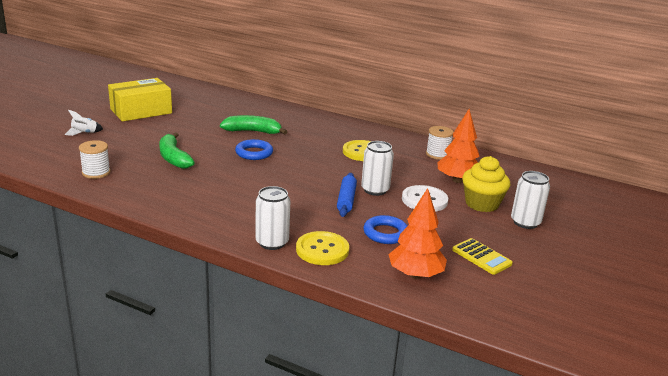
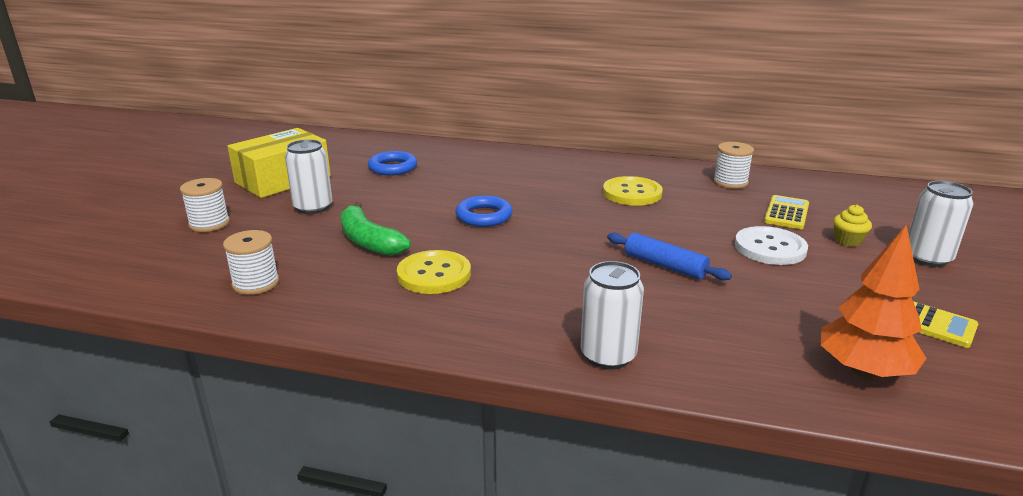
camera: 10 degrees left, 0 degrees up
(84, 133) = (209, 223): white rocket -> white spool
(253, 131) = (462, 186): green banana -> none
(322, 250) = (693, 354): yellow button -> yellow button (434, 274)
(346, 200) = (665, 265): blue rolling pin -> blue rolling pin turned 45 degrees counterclockwise
(375, 190) = (692, 244): white can -> white can (313, 207)
(385, 233) = (762, 308): blue ring -> blue ring (393, 168)
(457, 180) = (786, 213): orange tree -> yellow calculator
(482, 204) = (848, 241): yellow cupcake -> yellow cupcake, size x0.51

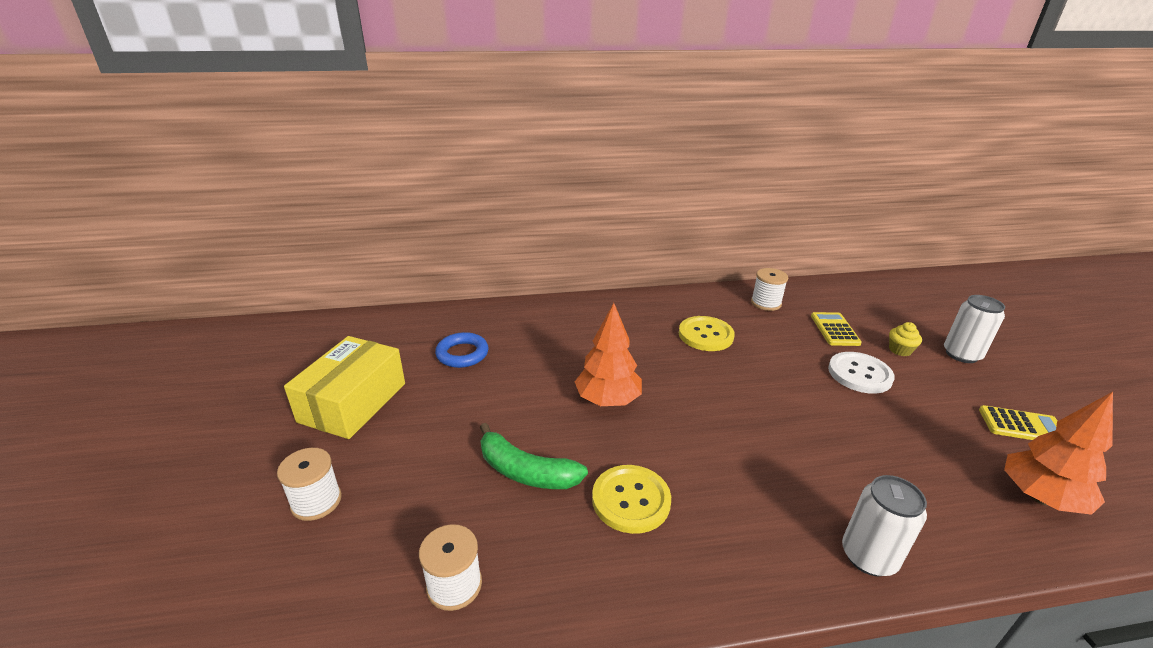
camera: 25 degrees left, 5 degrees up
(313, 207) = (423, 437): white can -> none
(484, 216) = (608, 400): blue ring -> orange tree
(665, 265) = (807, 420): blue rolling pin -> none

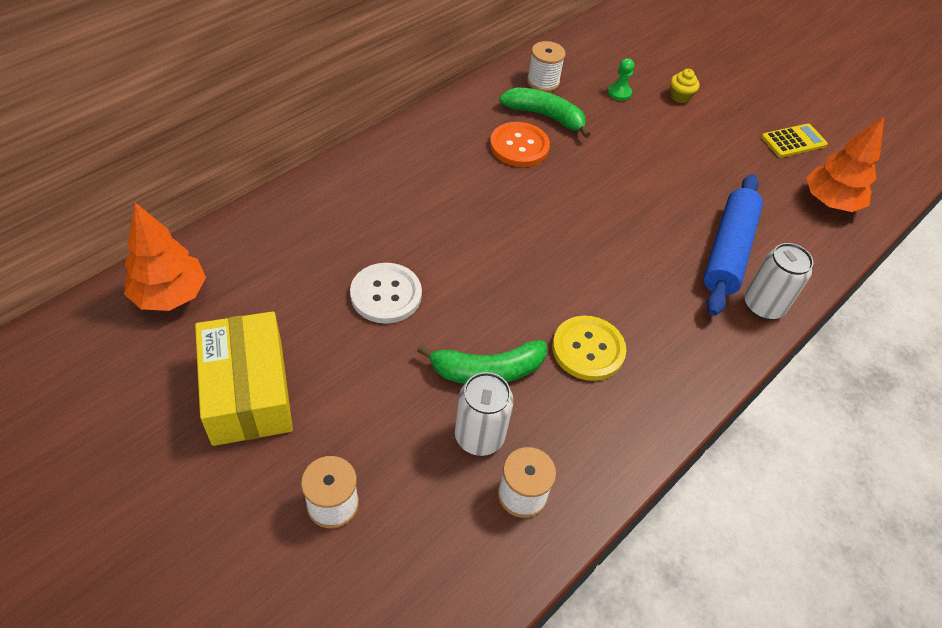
camera: 40 degrees left, 20 degrees up
(462, 354) = (304, 277): blue ring -> none
(608, 400) = (493, 263): orange tree -> orange tree (170, 295)
(705, 335) = (519, 146): yellow button -> orange button
(747, 324) = (545, 116): none -> green banana
(834, 329) = (619, 93): yellow calculator -> green pawn
(859, 374) = (666, 138): white button -> white button (386, 294)
(860, 487) = (728, 251): none -> blue rolling pin
(961, 354) = (724, 82): white can -> white can (479, 436)

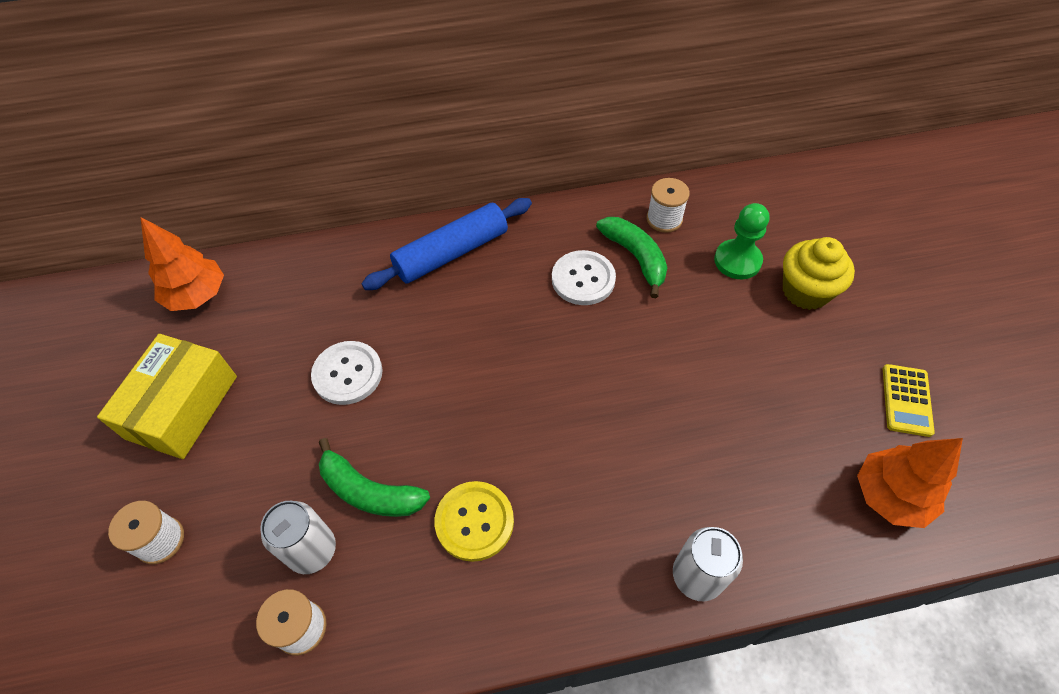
camera: 40 degrees right, 5 degrees up
(519, 146) = (583, 279): orange button -> white button
(619, 93) = (737, 261): green pawn -> green pawn, size x1.70
(680, 97) = (805, 291): yellow cupcake -> yellow cupcake, size x1.94
(728, 251) = (709, 493): blue rolling pin -> blue rolling pin (451, 253)
(793, 141) = (906, 400): yellow calculator -> yellow calculator turned 90 degrees clockwise

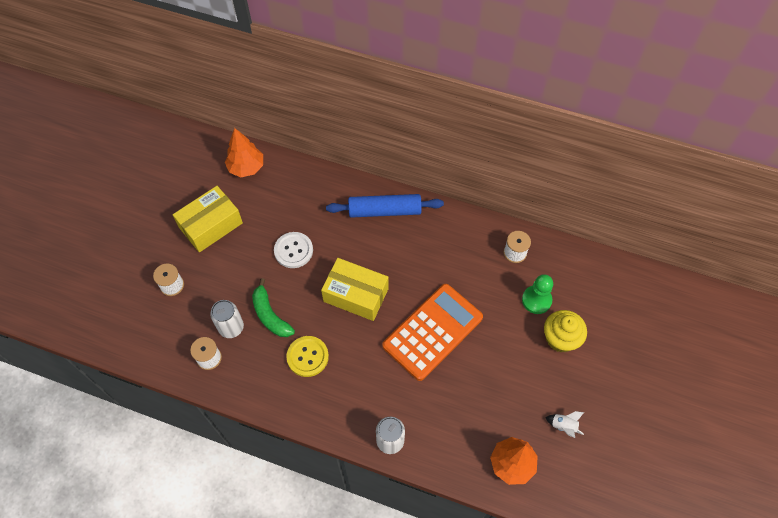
camera: 30 degrees right, 5 degrees up
(488, 386) = (356, 295): none -> yellow box
(583, 279) = (443, 264): white button -> none
(635, 257) = (481, 267): green banana -> none
(636, 375) = (432, 331): none -> orange calculator
(906, 400) = (563, 426): yellow calculator -> white rocket

